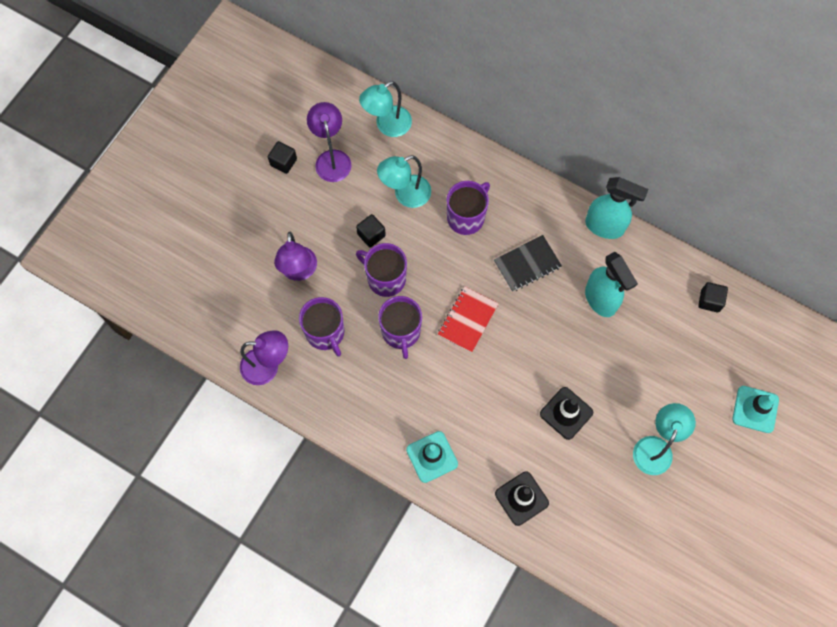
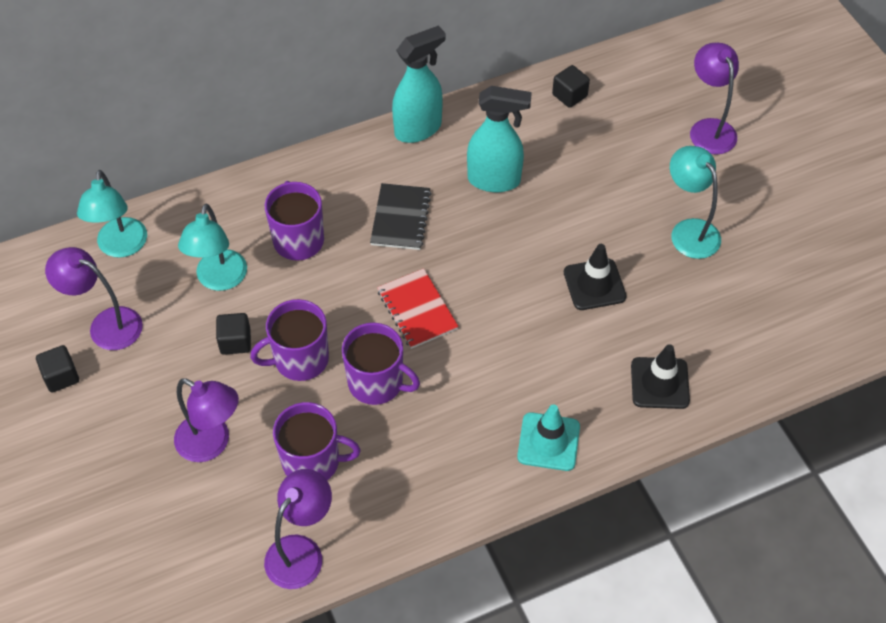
camera: 55 degrees left, 15 degrees down
(755, 409) = (709, 128): turquoise traffic cone -> purple lamp

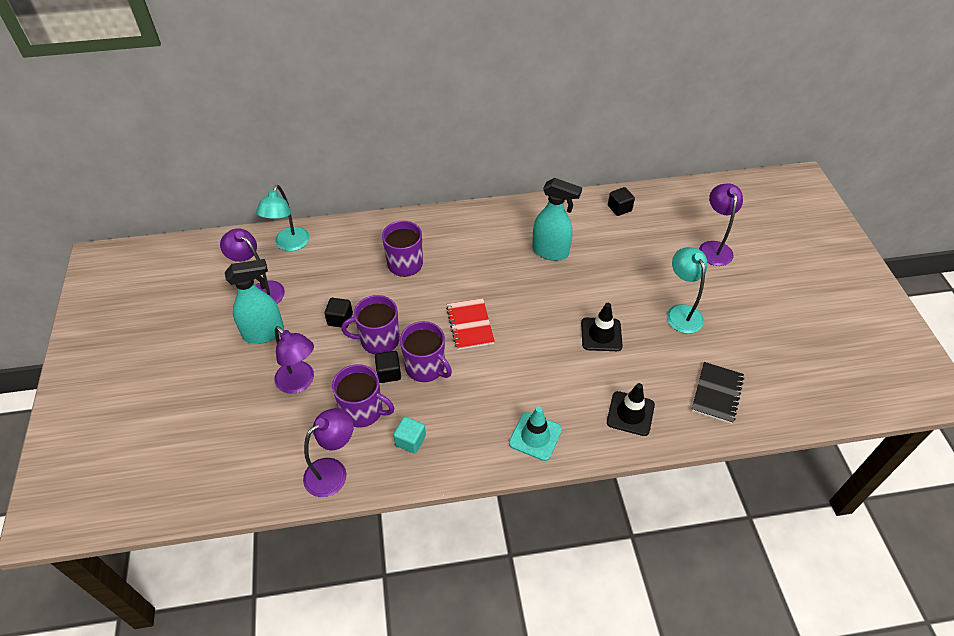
camera: 15 degrees right, 5 degrees down
(61, 376) = (219, 317): black cube -> black cube (389, 373)
(219, 280) = (344, 278): turquoise lamp -> none
(389, 486) = (410, 441): none -> turquoise cube
(401, 218) = (478, 263): black notebook -> black notebook (717, 393)
(418, 129) = (509, 210): turquoise spray bottle -> turquoise spray bottle (264, 333)

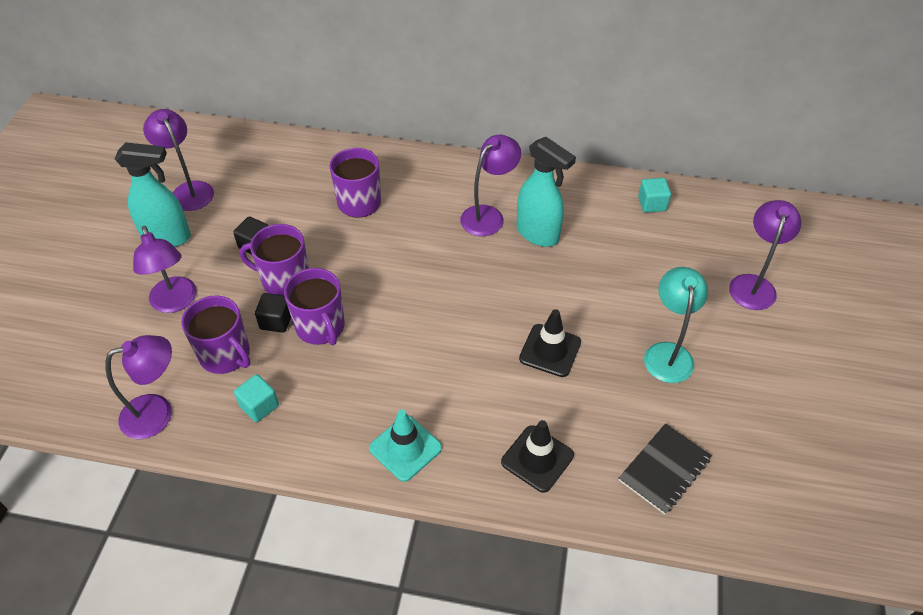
camera: 20 degrees right, 0 degrees up
(289, 245) = (245, 148): turquoise lamp -> none
(470, 325) = (397, 293): red notebook -> none
(508, 248) = (488, 215): none -> purple lamp
(619, 208) = (652, 204): black cube -> turquoise cube

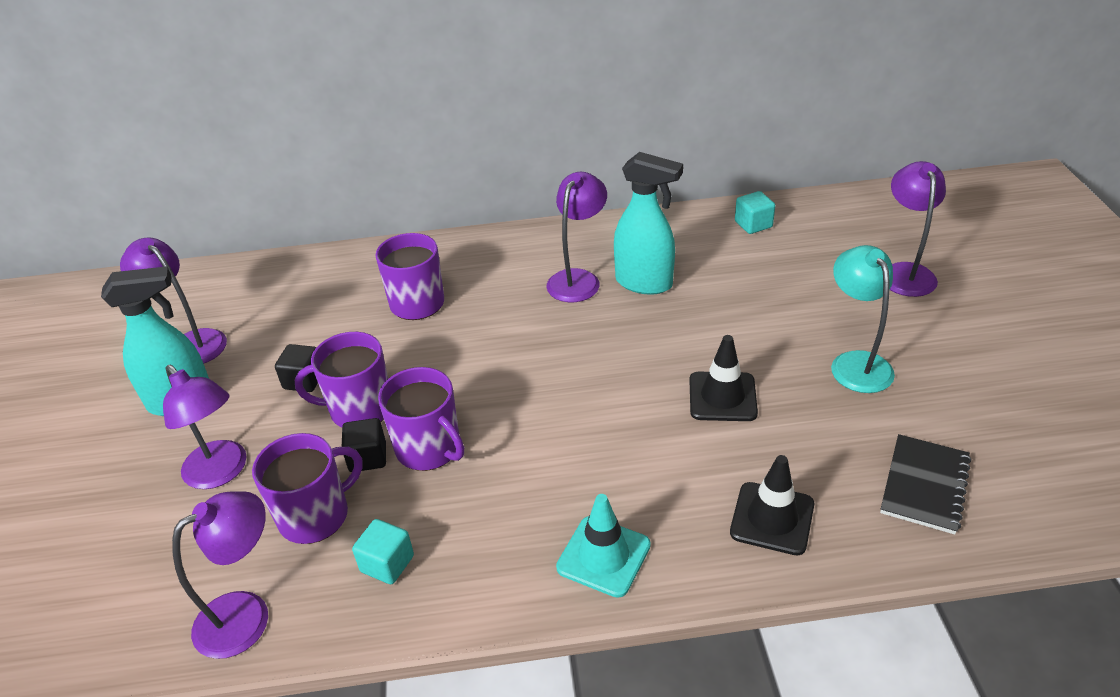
camera: 15 degrees left, 10 degrees down
(226, 355) = (315, 515): purple mug -> purple mug turned 60 degrees counterclockwise

